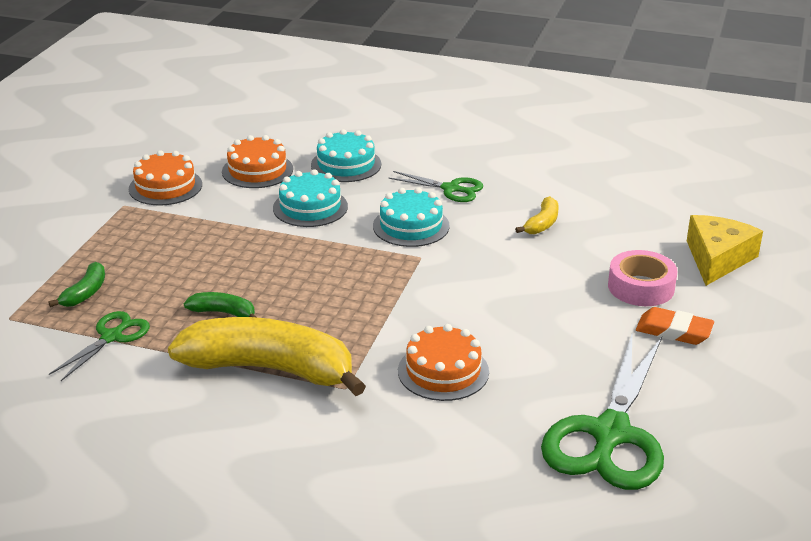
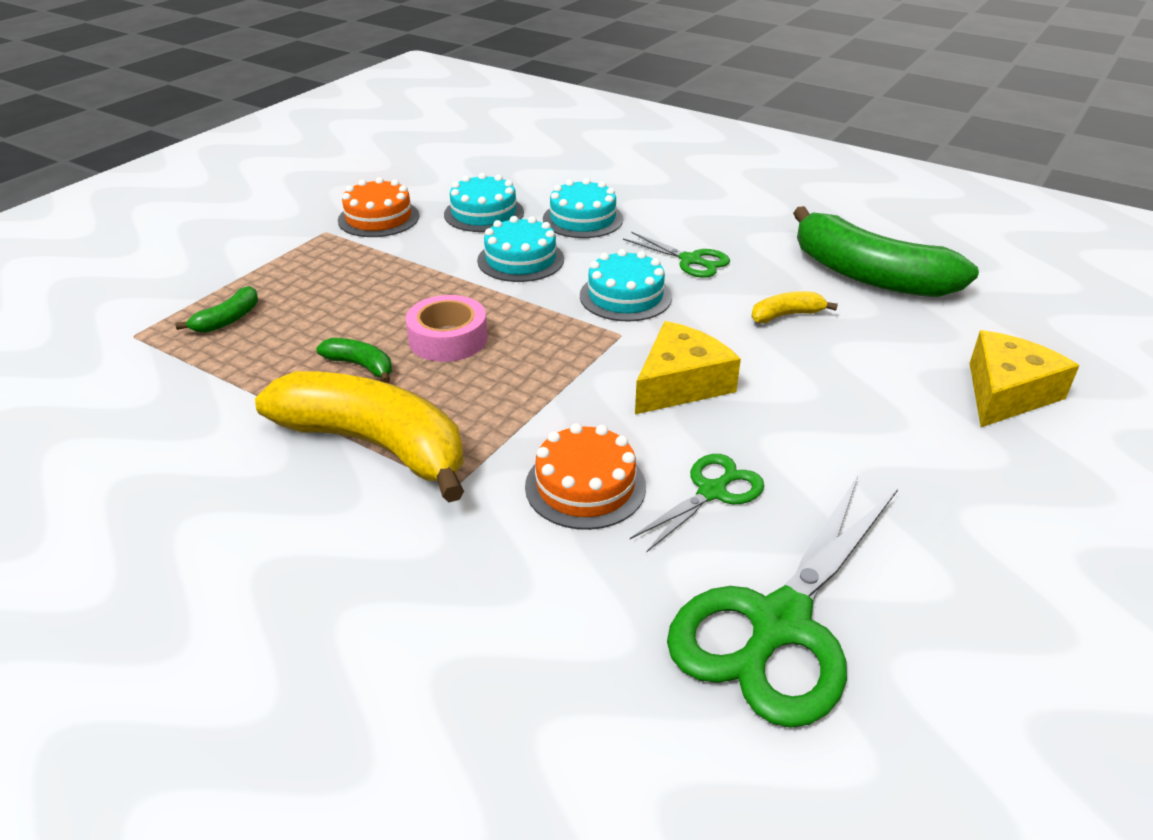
camera: 15 degrees right, 5 degrees up
(112, 337) = (224, 374): green scissors -> green scissors (712, 492)
(257, 170) = (484, 213): orange cake -> turquoise cake
(482, 287) = (681, 383): none -> yellow cheese
(542, 223) = (786, 315): yellow banana -> yellow banana turned 150 degrees counterclockwise
(594, 183) = (869, 275): none -> green banana
(641, 287) = (889, 415): pink tape -> pink tape (448, 339)
(674, 331) = (918, 484): orange eraser -> none

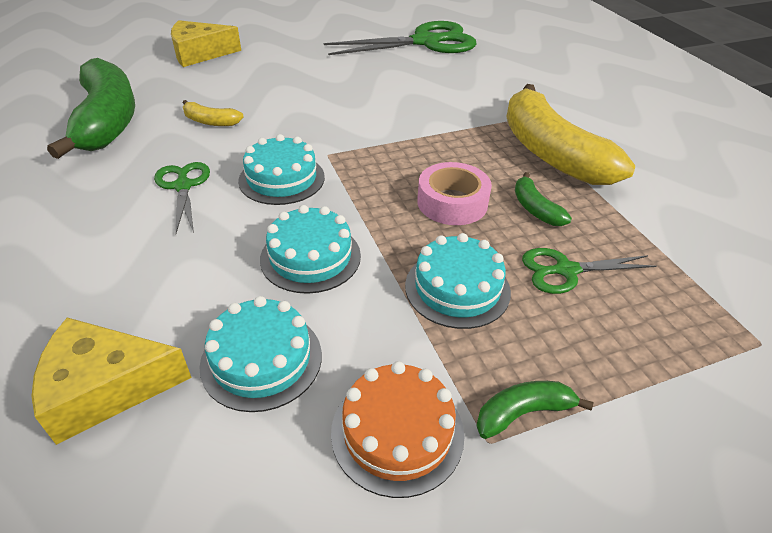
camera: 145 degrees left, 5 degrees up
(228, 320) = (651, 317): green banana -> green banana (523, 413)
(583, 219) = (179, 284): turquoise cake -> turquoise cake (457, 288)
(585, 486) = (449, 96): orange cake -> none
(681, 383) = (338, 114): yellow cheese -> yellow cheese (105, 387)
(712, 492) = (394, 74): green scissors -> green scissors (566, 270)

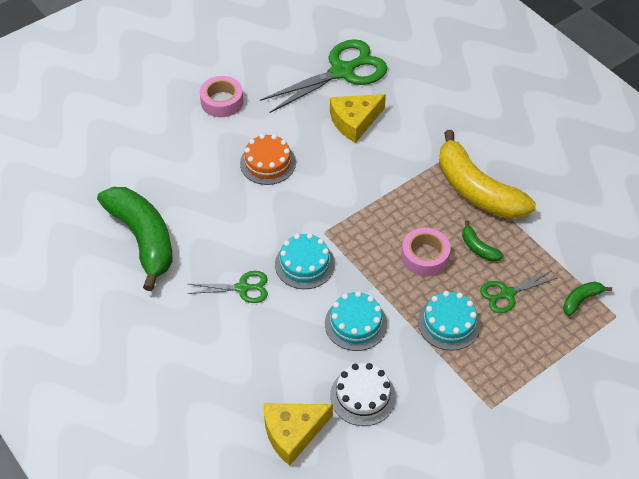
camera: 15 degrees left, 10 degrees up
(183, 186) = (242, 288): green scissors -> green scissors turned 120 degrees clockwise
(199, 53) = (158, 136): yellow cheese -> yellow cheese (354, 121)
(210, 121) = (221, 219): yellow banana -> none
(261, 359) = (362, 396): turquoise cake -> white cake
(285, 42) = (222, 101): none -> pink tape
(397, 432) = (447, 415): orange cake -> orange cake (268, 163)
(523, 413) = (503, 389): green banana -> green banana (581, 300)

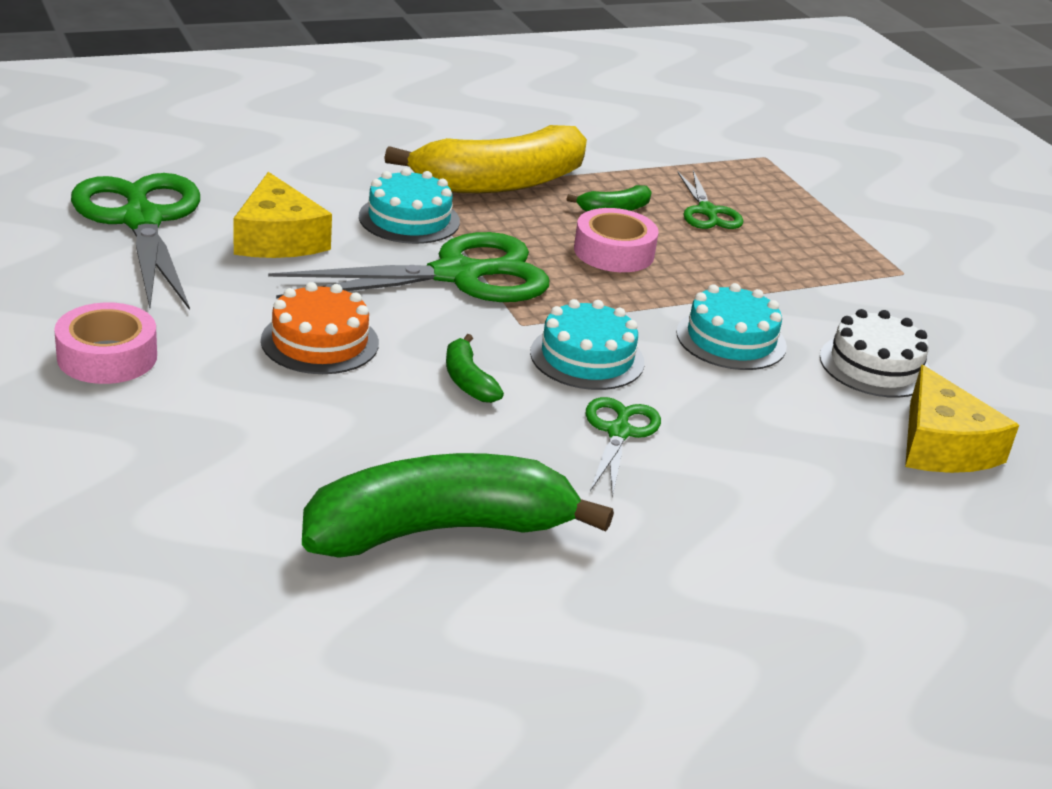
camera: 80 degrees left, 20 degrees down
(358, 196) = (457, 275): none -> green scissors
(449, 323) = (749, 265): turquoise cake -> turquoise cake (409, 219)
(581, 300) = (733, 169): green banana -> green banana (468, 380)

